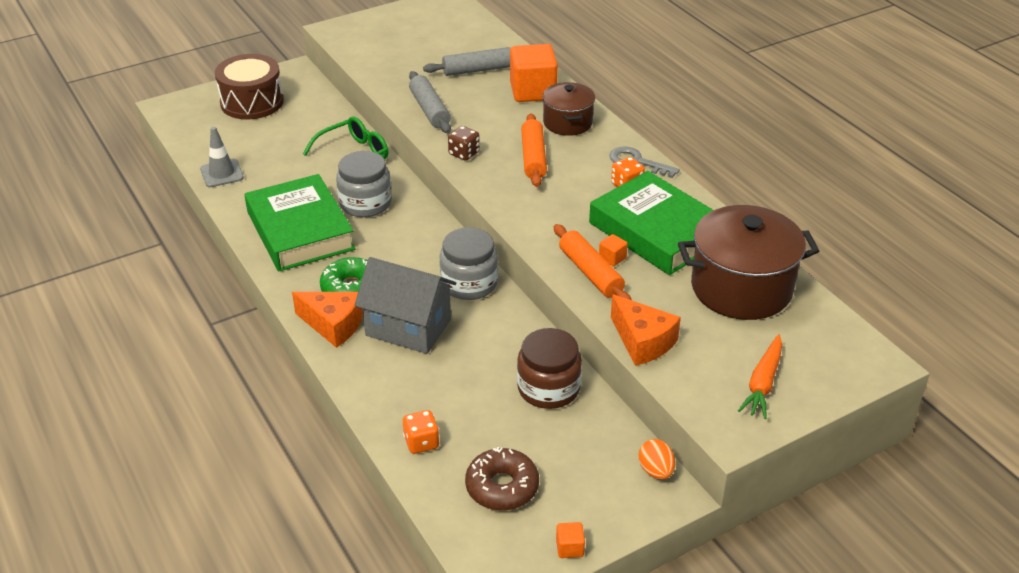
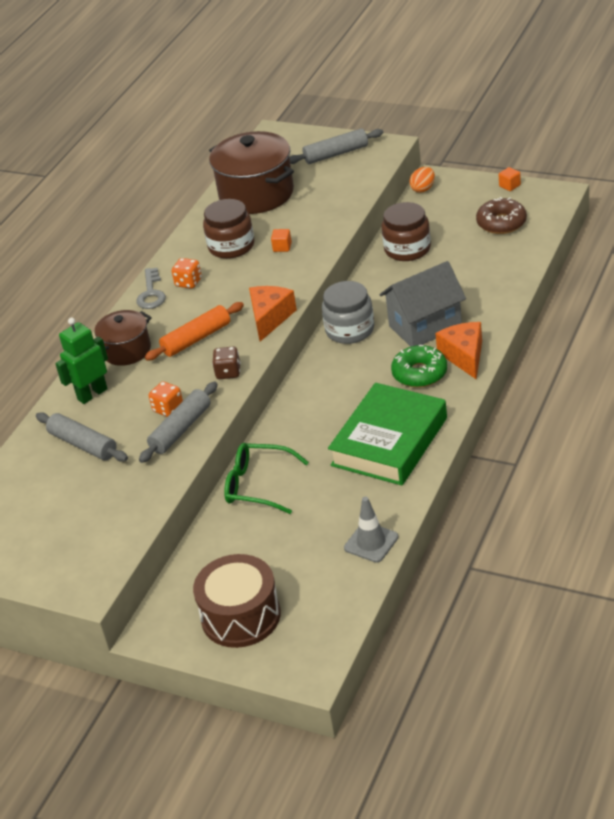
camera: 120 degrees left, 0 degrees up
(365, 203) = (316, 433): grey jar -> none
(408, 327) = (425, 326): grey house -> grey house turned 75 degrees clockwise
(421, 442) = (509, 263): orange dice -> orange dice (168, 409)
(533, 91) = (92, 394): orange cube -> green robot
(590, 273) = (308, 247): orange rolling pin -> none
(642, 342) = (350, 200): orange cheese -> orange cheese (270, 318)
(657, 231) = (231, 246): green book -> brown jar
(762, 383) = (336, 154): orange carrot -> grey rolling pin

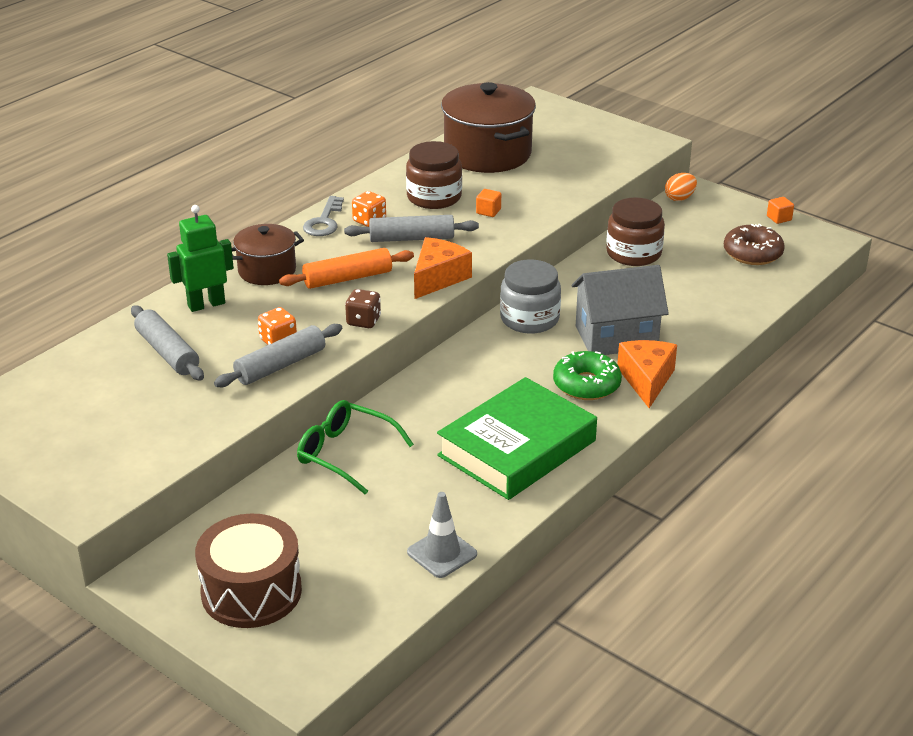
camera: 10 degrees right, 5 degrees down
(336, 154) = (593, 136): grey rolling pin -> grey rolling pin (411, 238)

